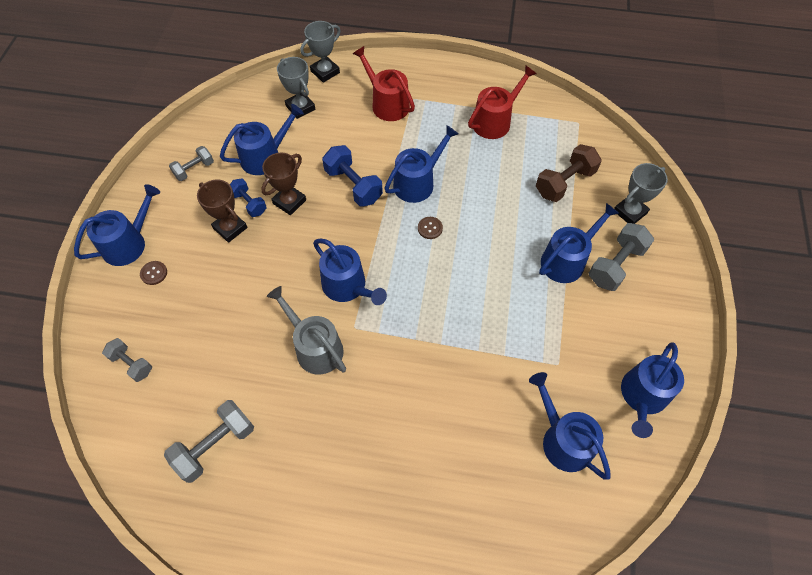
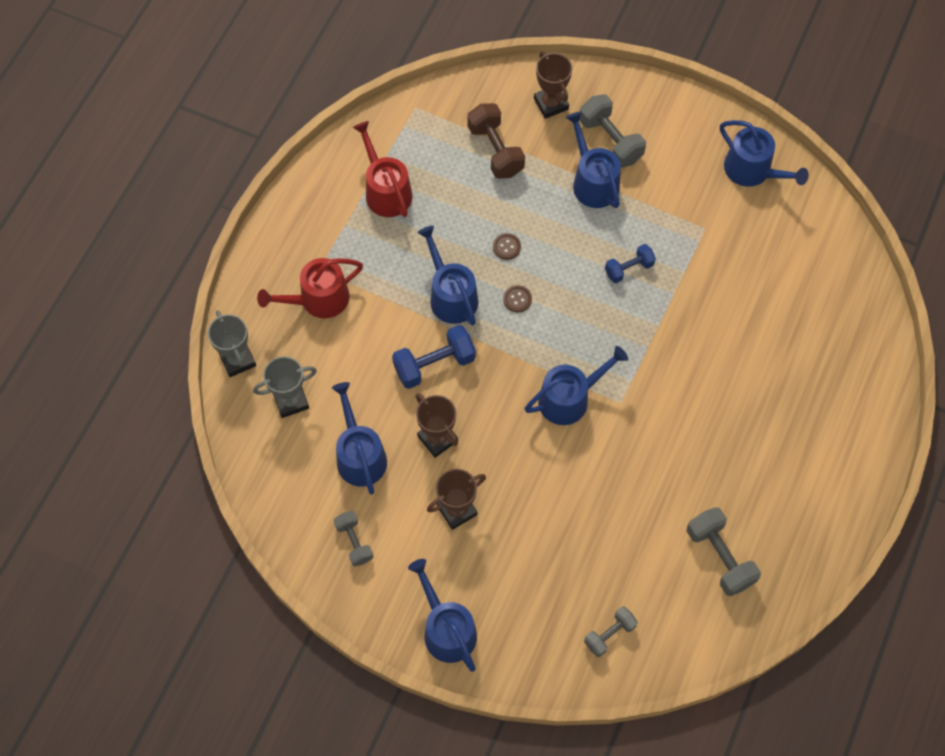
camera: 75 degrees left, 5 degrees up
(154, 273) = (497, 602): brown button -> brown button (506, 247)
(249, 203) = (427, 484): blue dumbbell -> blue dumbbell (629, 269)
(315, 347) = (634, 444): grey watering can -> none
(563, 440) = (778, 249): blue watering can -> none
(630, 212) = (551, 104): grey trophy -> brown trophy

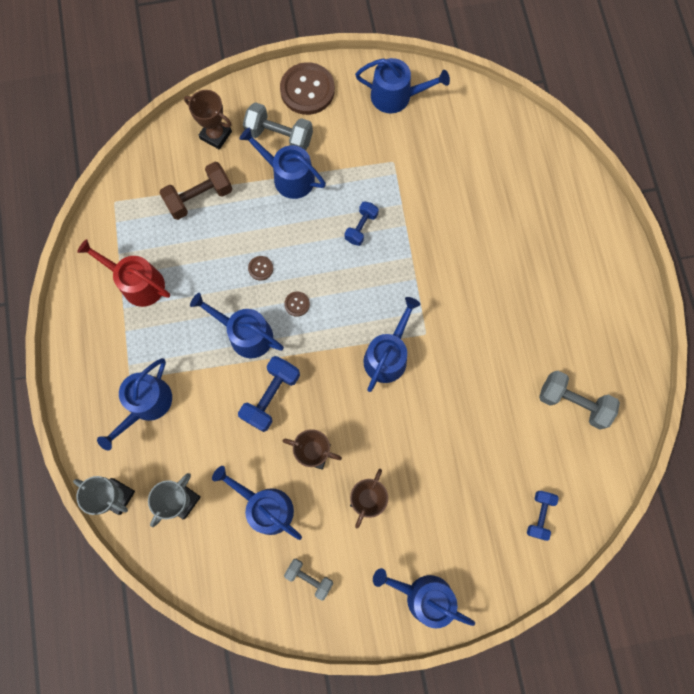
camera: 35 degrees left, 10 degrees up
(318, 299) = (146, 404): red watering can -> blue watering can
(495, 150) = (199, 198): brown dumbbell -> brown dumbbell turned 60 degrees counterclockwise
(609, 634) = (539, 515): grey dumbbell -> blue dumbbell
(668, 114) = (307, 90): none -> brown button

